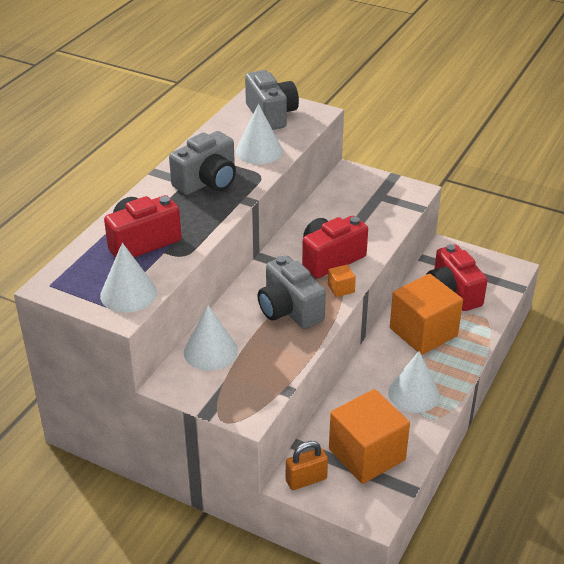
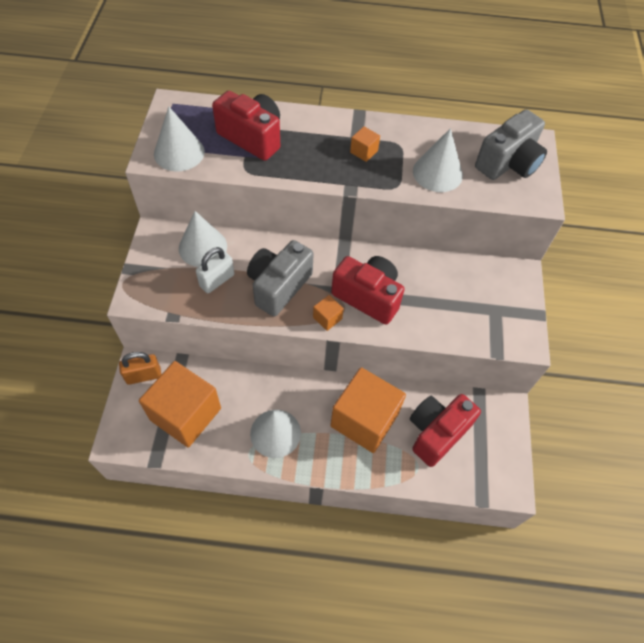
camera: 65 degrees right, 20 degrees up
(207, 182) = (364, 151): grey camera -> orange cube
(259, 350) = (217, 280): none -> white padlock
(306, 480) = (143, 375): orange padlock -> orange padlock turned 60 degrees counterclockwise

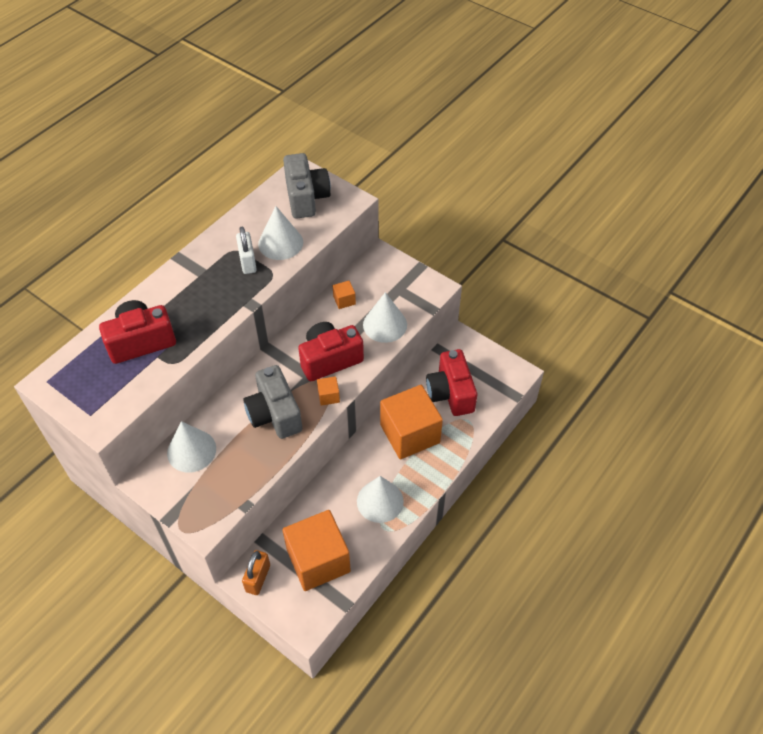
camera: 55 degrees left, 5 degrees down
(179, 152) = (112, 402): white cone -> white cone (385, 324)
(217, 280) = (235, 456): white padlock -> white padlock (248, 262)
(364, 151) = (221, 276): orange cube -> orange cube (344, 300)

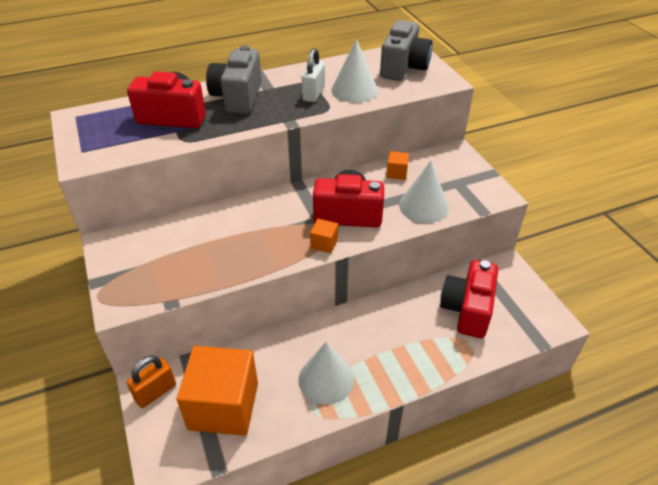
camera: 30 degrees right, 10 degrees down
(191, 450) = (165, 235): white cone -> none
(274, 414) = (261, 237): grey camera -> grey camera (238, 97)
(410, 434) = (399, 329): orange cube -> none

